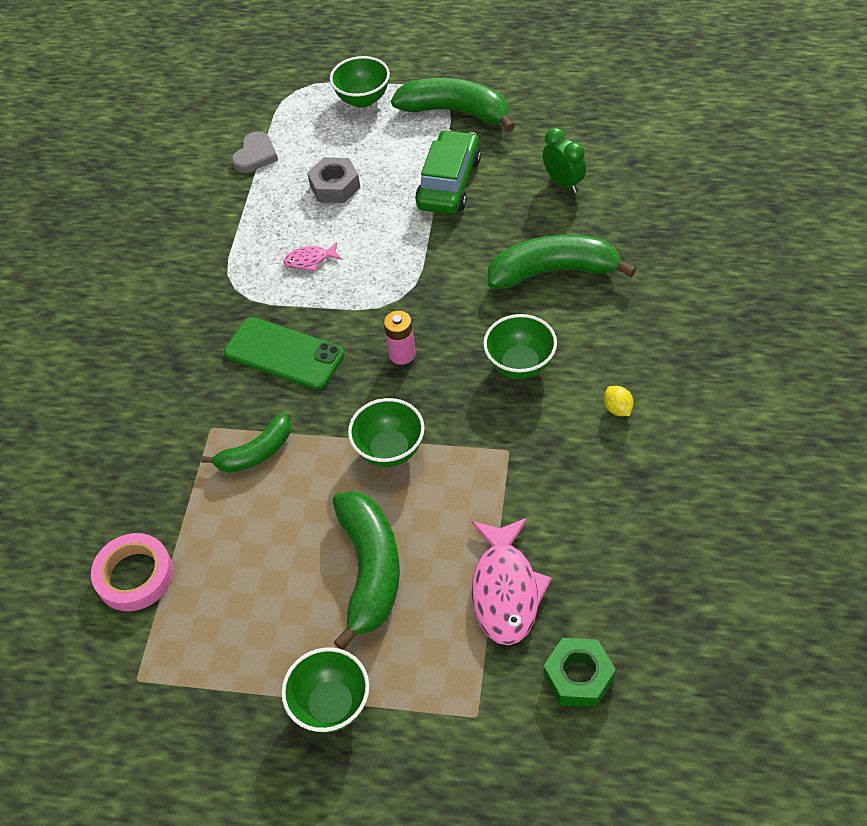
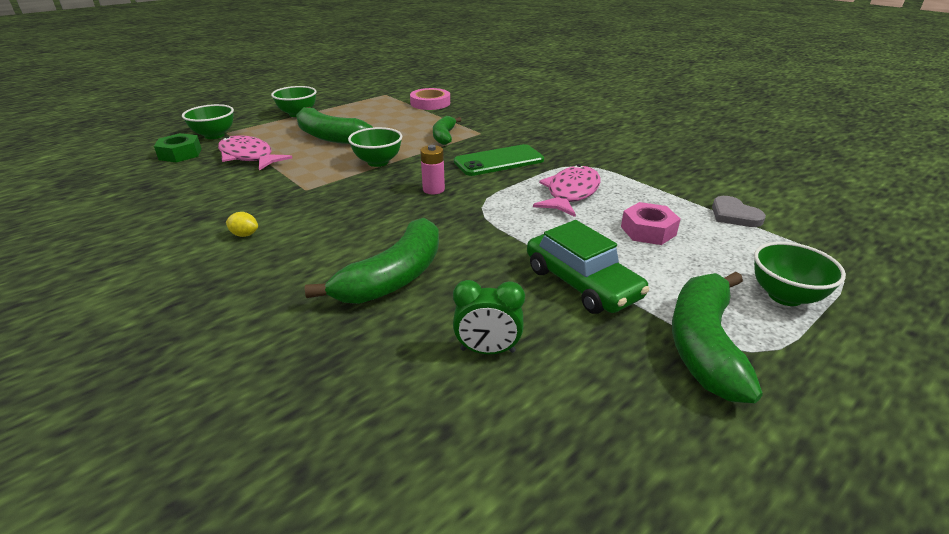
camera: 125 degrees right, 20 degrees down
(310, 260) = (571, 193): pink fish -> pink fish, size x1.99
(335, 186) = (648, 231): grey nut -> pink nut
(455, 112) = (704, 344): green banana -> green banana turned 135 degrees clockwise
(520, 365) = (347, 220): green bowl -> green bowl (214, 135)

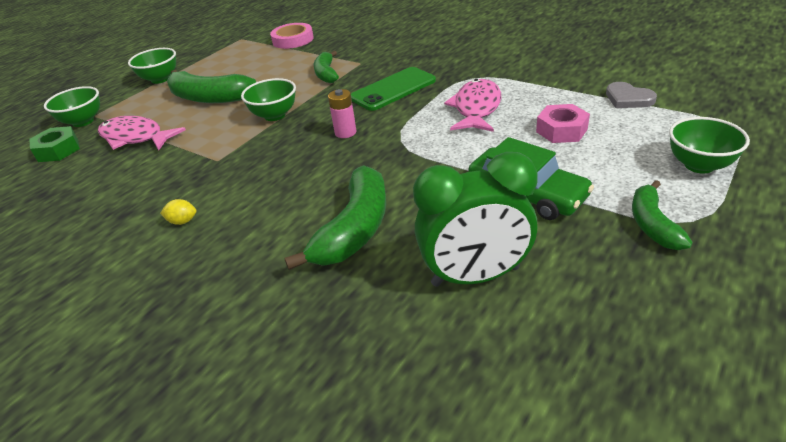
camera: 10 degrees left, 5 degrees up
(487, 350) = (475, 276): green clock -> green clock, size x1.79
(704, 344) = (652, 224): green banana -> green banana, size x0.61

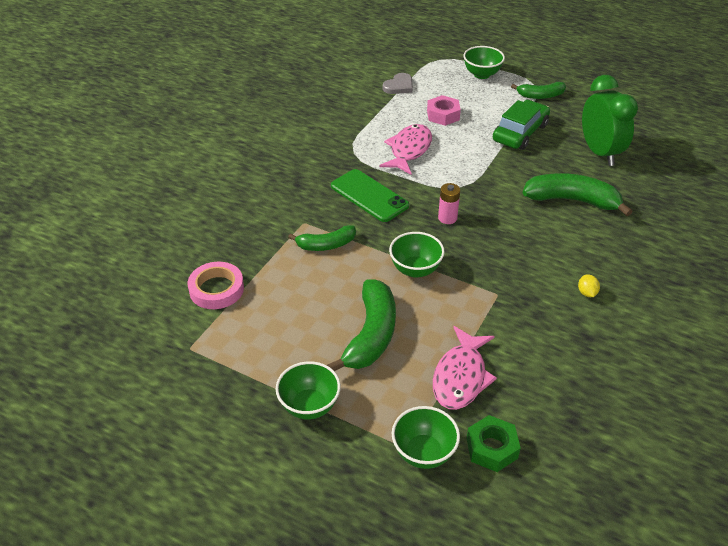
camera: 100 degrees left, 5 degrees up
(476, 108) = (409, 150): pink fish -> pink fish turned 105 degrees clockwise

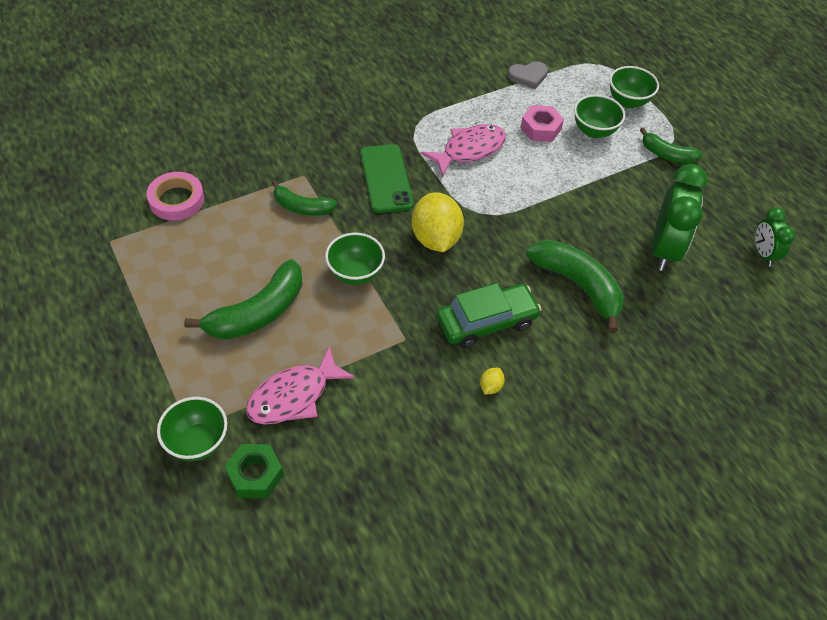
camera: 30 degrees right, 10 degrees up
(309, 406) = (150, 346): green bowl -> green bowl (594, 131)
(447, 218) = (435, 238): pink battery -> yellow lemon
(520, 133) = (601, 186): green car -> green car (486, 322)
(658, 127) = (763, 254): none -> green clock

